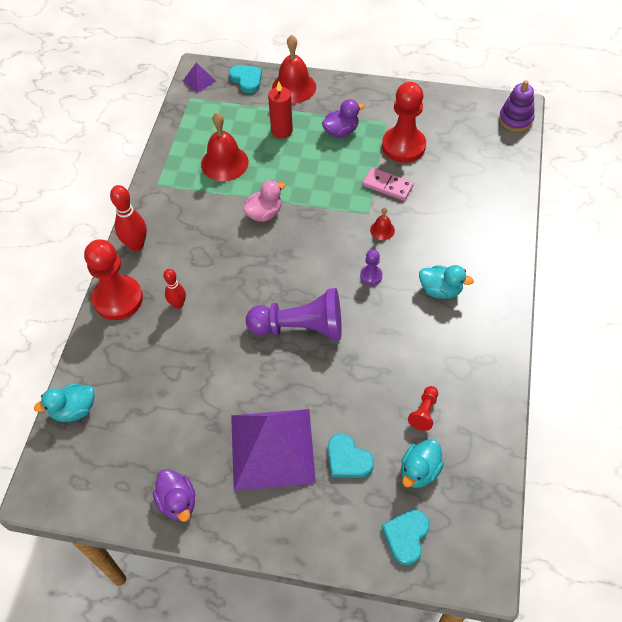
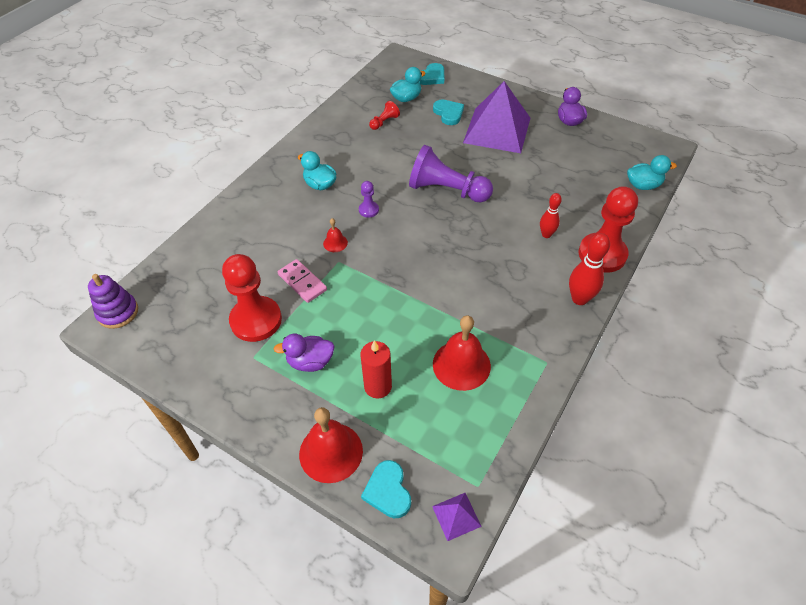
camera: 160 degrees left, 5 degrees down
(264, 213) = (439, 292): pink duck -> none

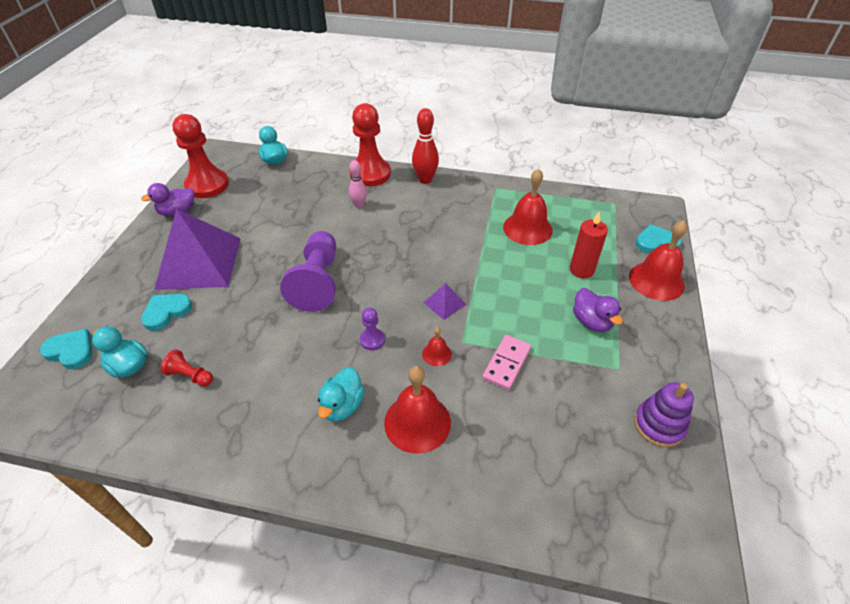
camera: 110 degrees left, 5 degrees down
(118, 312) = (667, 550): purple stacking toy -> purple stacking toy (659, 425)
(256, 320) = (578, 385): red pawn -> red pawn (207, 185)
(284, 218) = (417, 422): none -> red bell
(388, 491) = (656, 242): turquoise heart -> turquoise heart turned 150 degrees counterclockwise
(456, 516) = (642, 208): purple pyramid -> purple pyramid (444, 303)
(546, 234) = (359, 205): red bowling pin -> pink bowling pin

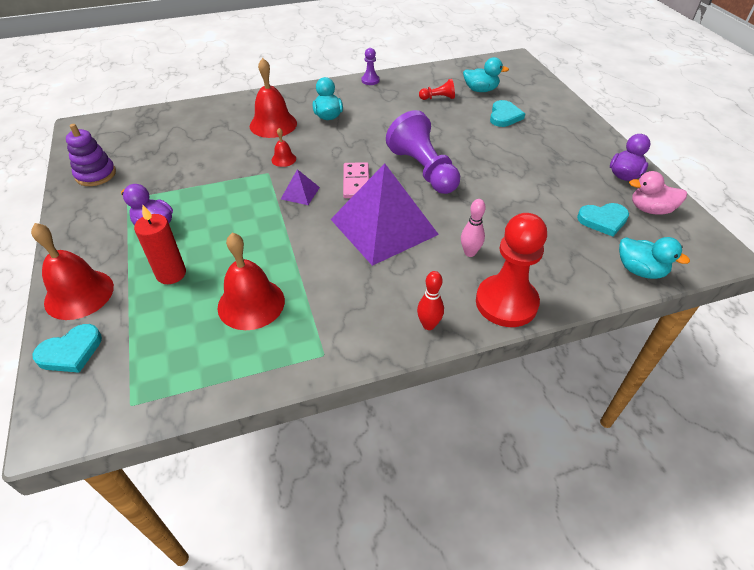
camera: 150 degrees right, 0 degrees up
(71, 351) = (525, 84): turquoise heart -> turquoise heart (603, 220)
(199, 262) = (535, 148): purple pyramid -> purple pyramid (383, 227)
(207, 185) = (650, 209): red pawn -> pink duck
(372, 340) = (339, 151): purple pawn -> purple pawn (370, 80)
(425, 180) = (428, 325): red bowling pin -> red bowling pin, size x0.64
(506, 363) = (225, 171): pink domino -> pink domino (356, 182)

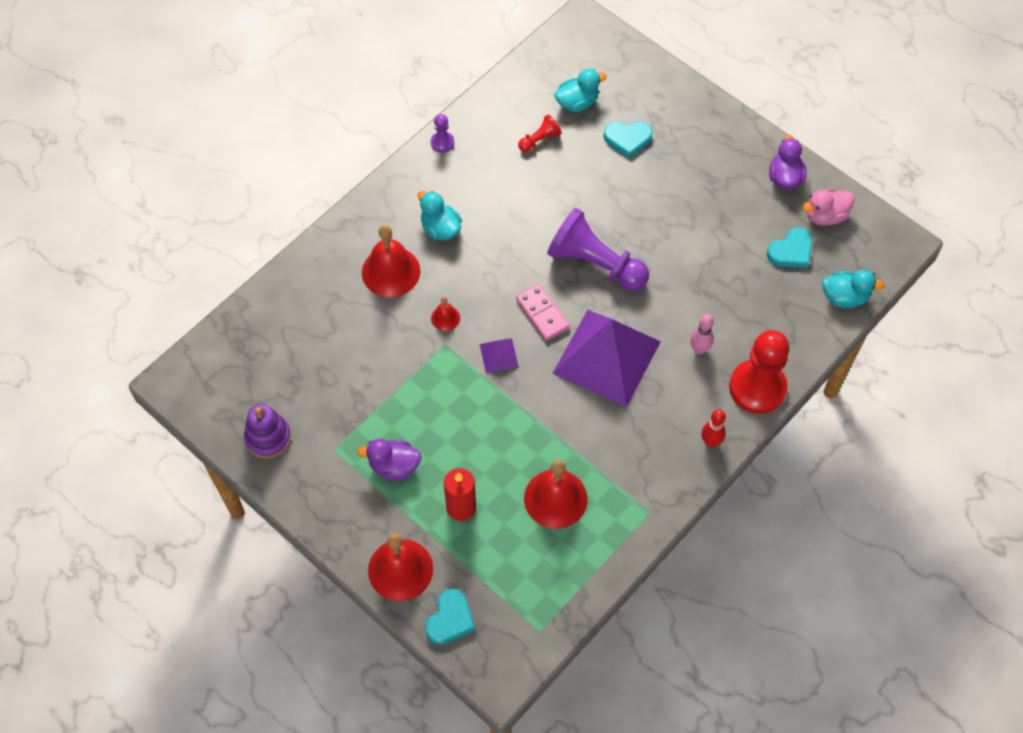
camera: 30 degrees left, 15 degrees up
(504, 116) = (627, 139): turquoise heart -> turquoise heart turned 105 degrees clockwise

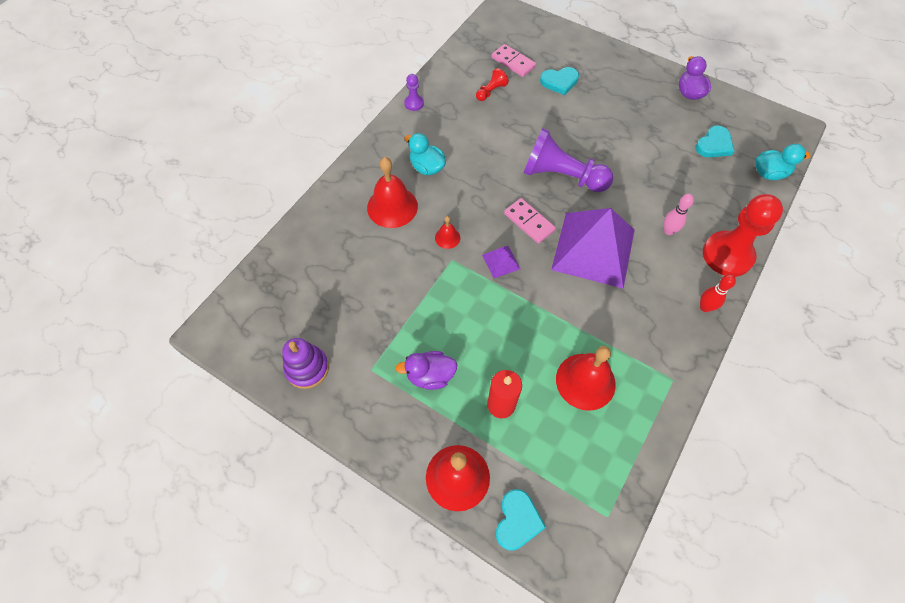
camera: 10 degrees left, 0 degrees up
(577, 103) = (513, 62): turquoise duck -> pink domino
(825, 216) = (730, 116): pink duck -> none

